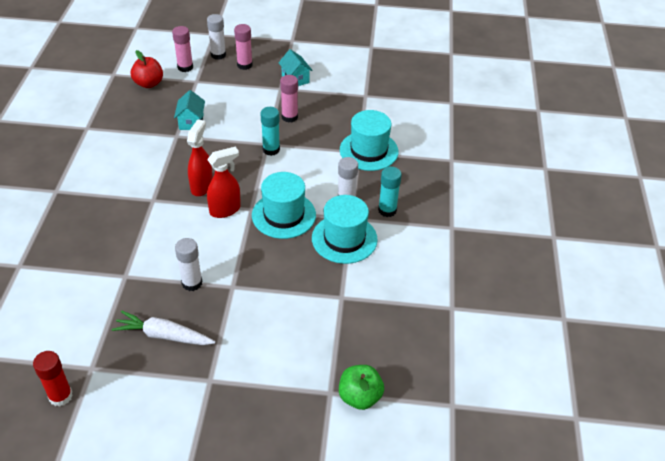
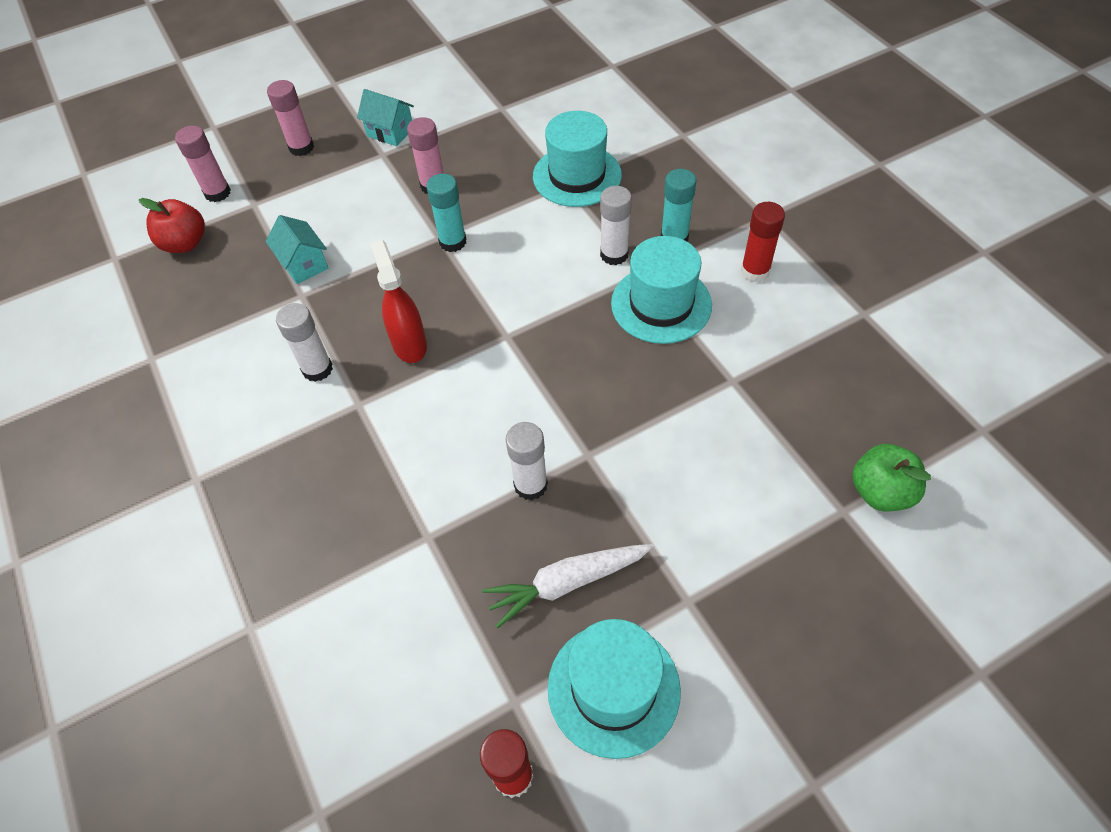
camera: 30 degrees left, 10 degrees up
(218, 55) = (249, 152): white glue stick -> white glue stick (317, 369)
(225, 210) = (474, 357): red spray bottle -> none
(283, 215) = (556, 319): turquoise hat -> turquoise hat (613, 688)
(413, 251) = (755, 271): none -> red glue stick

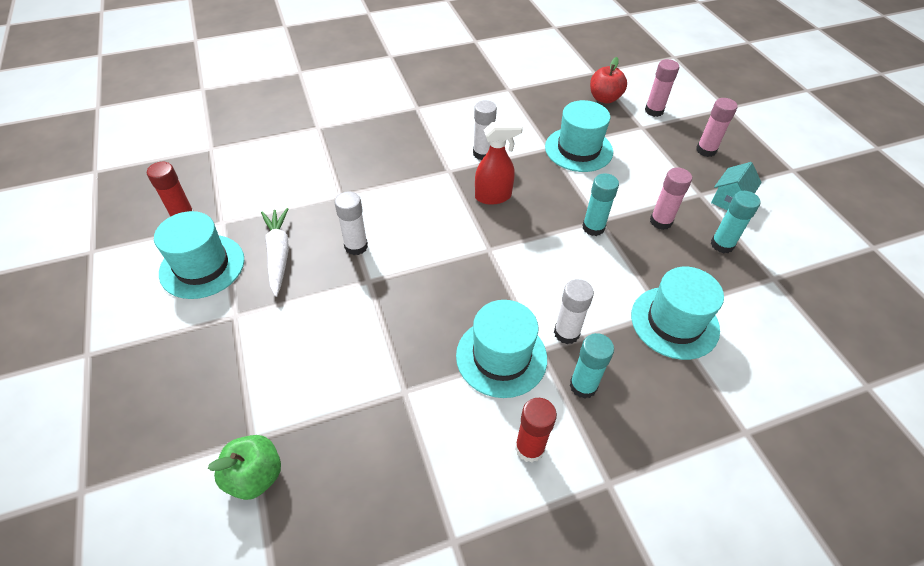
camera: 95 degrees right, 5 degrees down
(304, 264) = (578, 149): turquoise house -> turquoise hat
(461, 140) = (722, 244): none -> turquoise glue stick

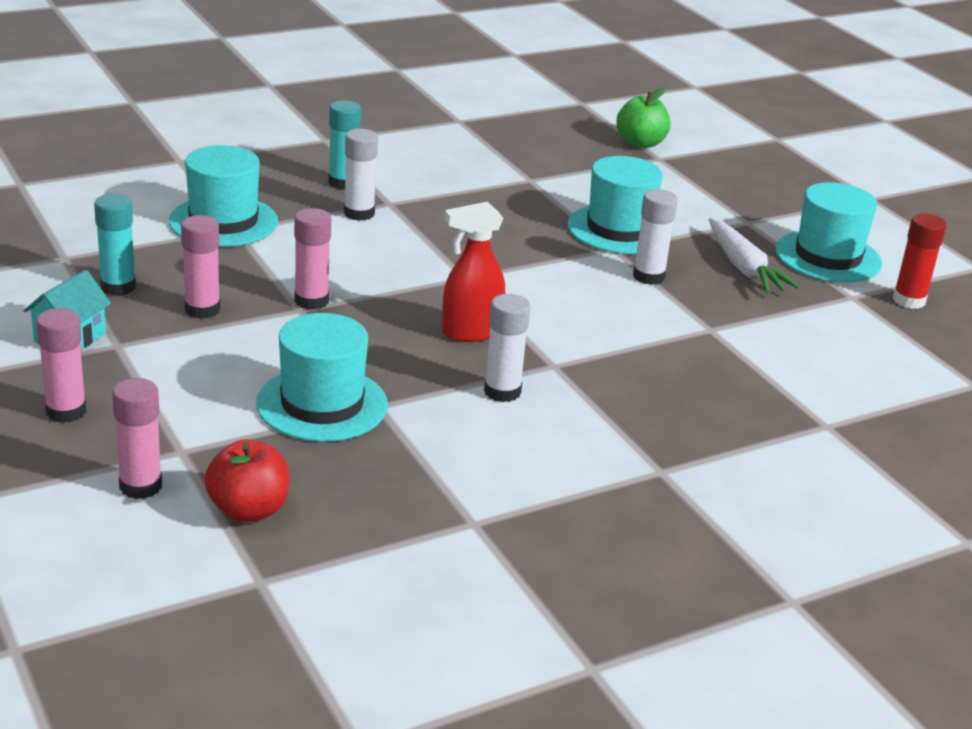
camera: 170 degrees right, 20 degrees down
(501, 357) = (433, 198): turquoise hat -> turquoise hat (619, 229)
(529, 448) = (399, 154): red glue stick -> none
(593, 227) = (311, 301): turquoise glue stick -> pink glue stick

